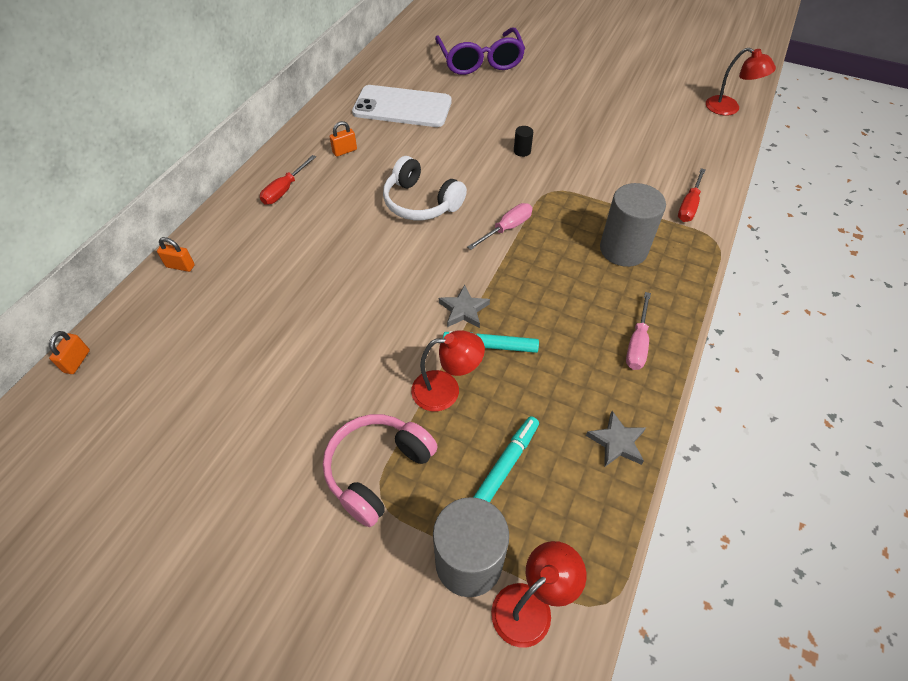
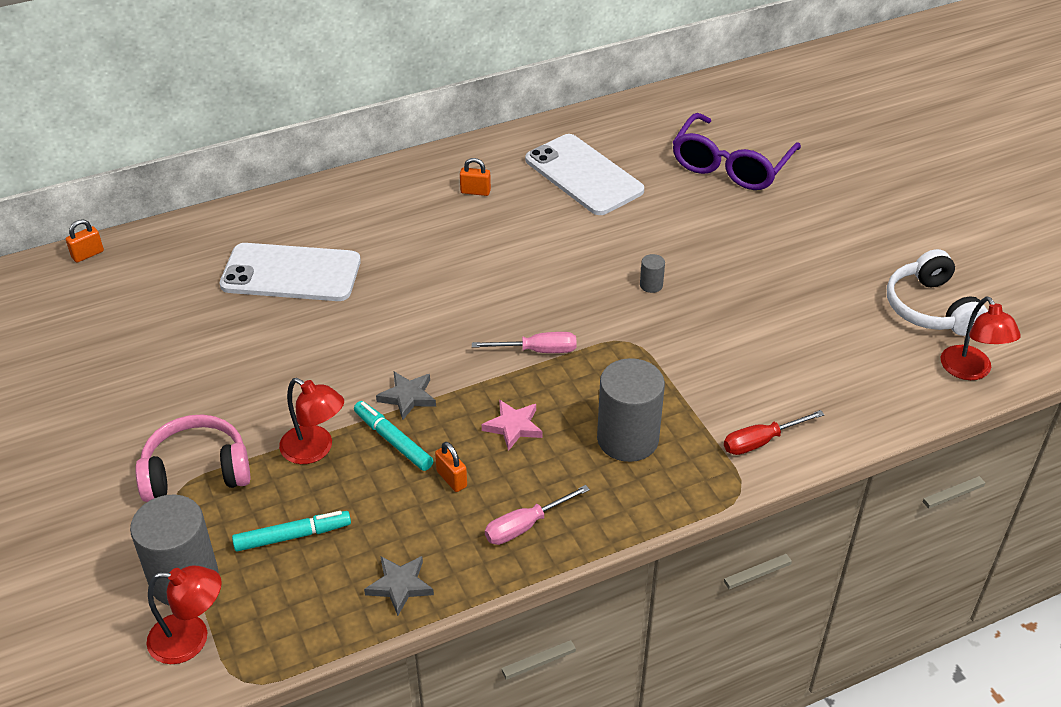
camera: 40 degrees right, 10 degrees down
(180, 266) = (229, 221): orange padlock -> orange padlock (451, 479)
(276, 276) = (291, 273): none -> white phone
(285, 190) = (381, 200): red screwdriver -> none
(421, 202) = (487, 280): white headphones -> white headphones (930, 308)
(522, 151) = (651, 285): black cylinder -> grey cylinder
(552, 285) = (513, 427): none -> pink star

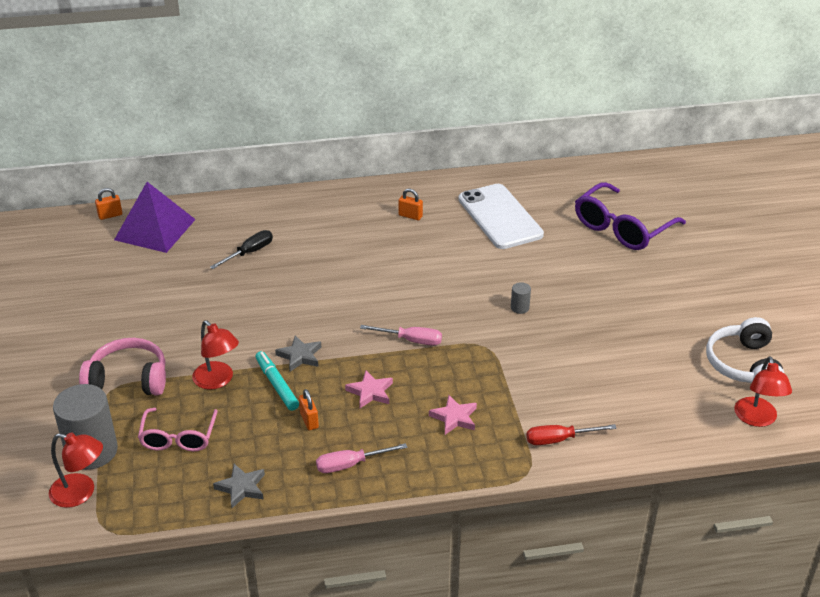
camera: 15 degrees right, 5 degrees down
(155, 263) = (155, 229): none -> purple pyramid
(291, 273) = (249, 252): white phone -> black screwdriver
(292, 536) = (178, 437): turquoise marker -> pink glasses
(627, 439) = (454, 417): grey cylinder -> pink star

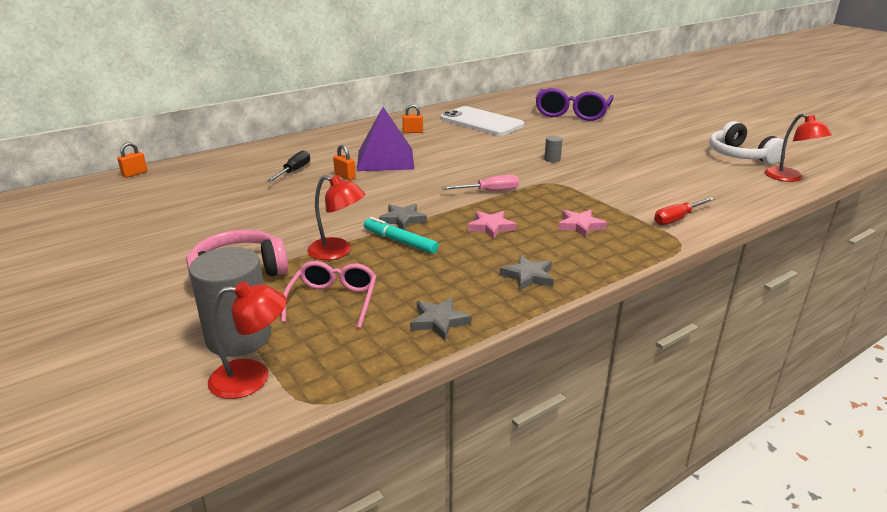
camera: 25 degrees left, 10 degrees down
(155, 229) = (188, 174): purple pyramid -> purple pyramid (385, 159)
(178, 437) = (333, 301): pink glasses -> pink glasses turned 150 degrees counterclockwise
(309, 420) = (456, 257): orange padlock -> orange padlock (345, 177)
(350, 464) = (528, 276): pink screwdriver -> grey star

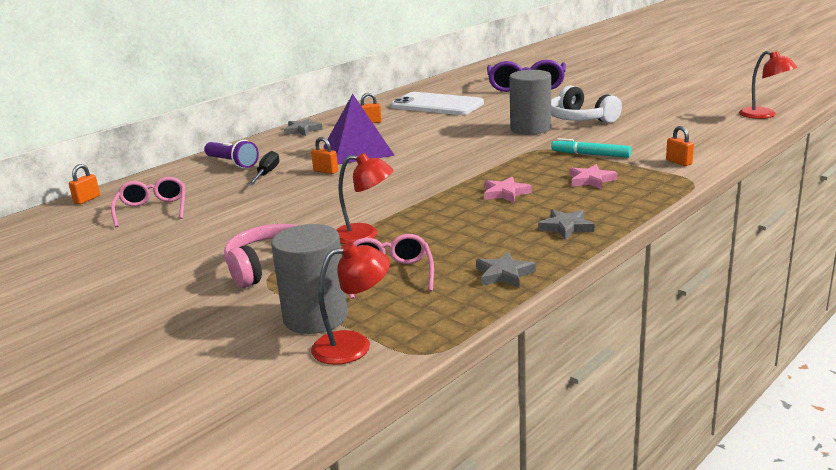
camera: 10 degrees left, 5 degrees down
(178, 193) = (152, 210): none -> pink glasses
(273, 155) = (232, 163): none -> purple flashlight
(400, 241) = (422, 218): turquoise marker -> turquoise marker (590, 154)
(403, 219) = (412, 199): grey star -> grey star (302, 130)
(489, 191) = (485, 164): pink screwdriver -> none
(552, 159) = (530, 129): grey cylinder -> grey cylinder, size x2.38
(677, 219) = (678, 162): red screwdriver -> orange padlock
(740, 156) = (710, 103): white headphones -> white headphones (580, 119)

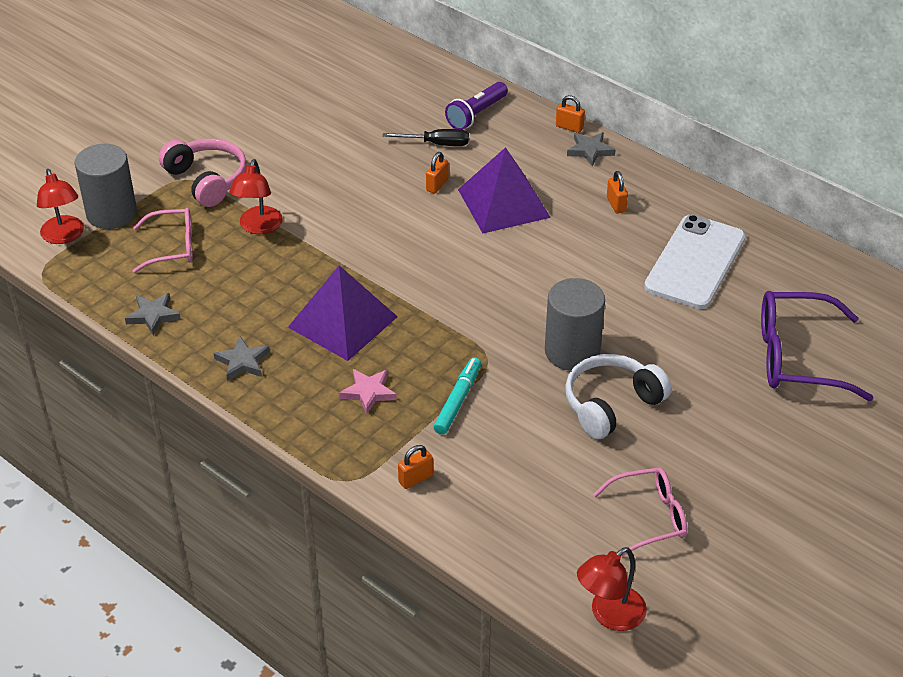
camera: 85 degrees right, 20 degrees up
(87, 199) = (387, 43): orange padlock -> orange padlock (569, 127)
(152, 210) = (351, 88): pink glasses -> pink glasses (649, 517)
(505, 193) = (343, 321): pink star -> purple pyramid

